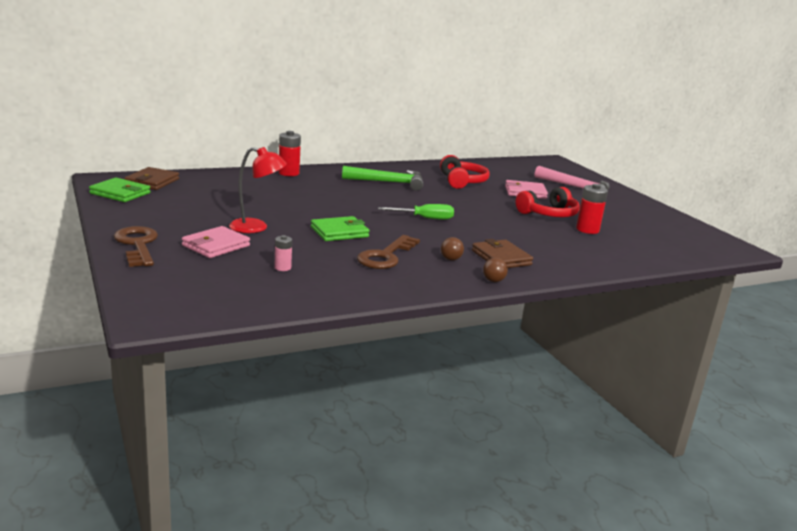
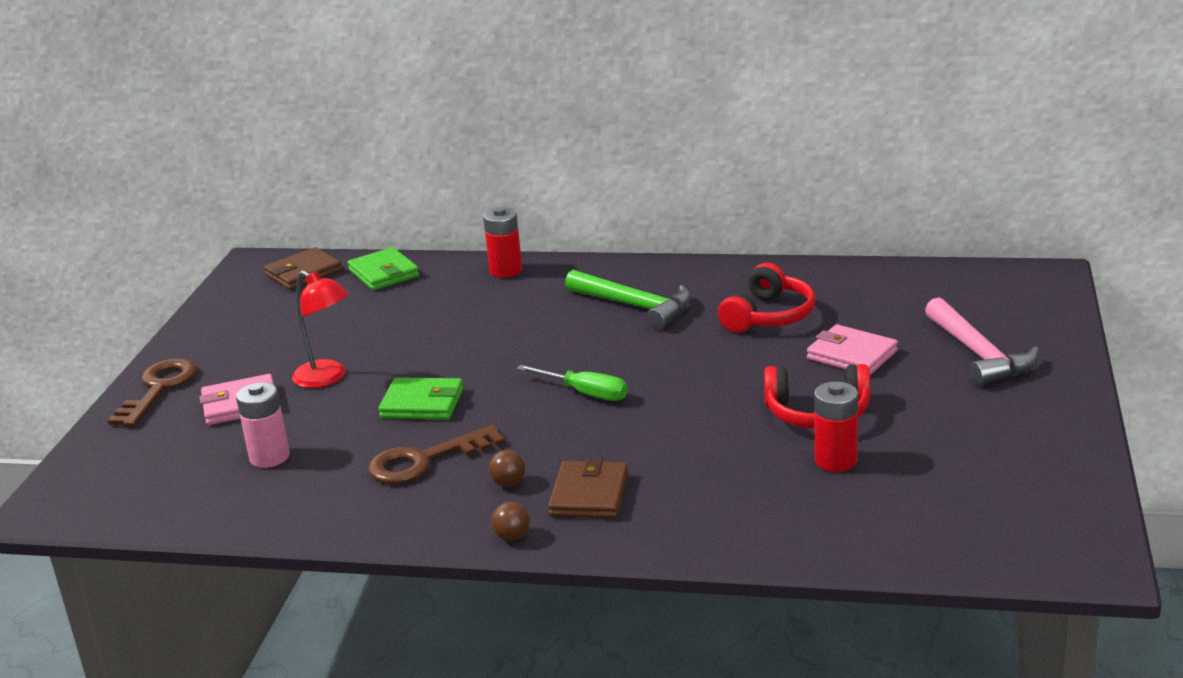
camera: 40 degrees right, 5 degrees up
(120, 193) = (241, 292): green wallet -> green wallet (384, 273)
(282, 268) = (269, 457): pink battery -> pink battery, size x1.73

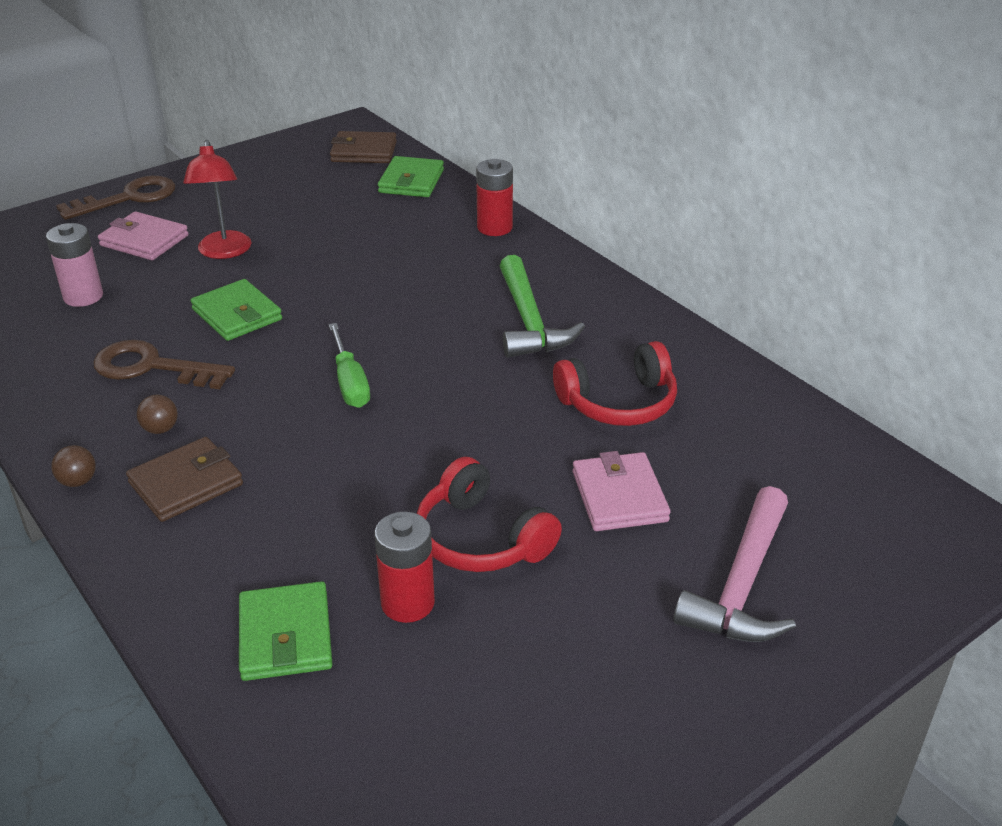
camera: 40 degrees right, 10 degrees up
(801, 513) = (285, 636): none -> green wallet

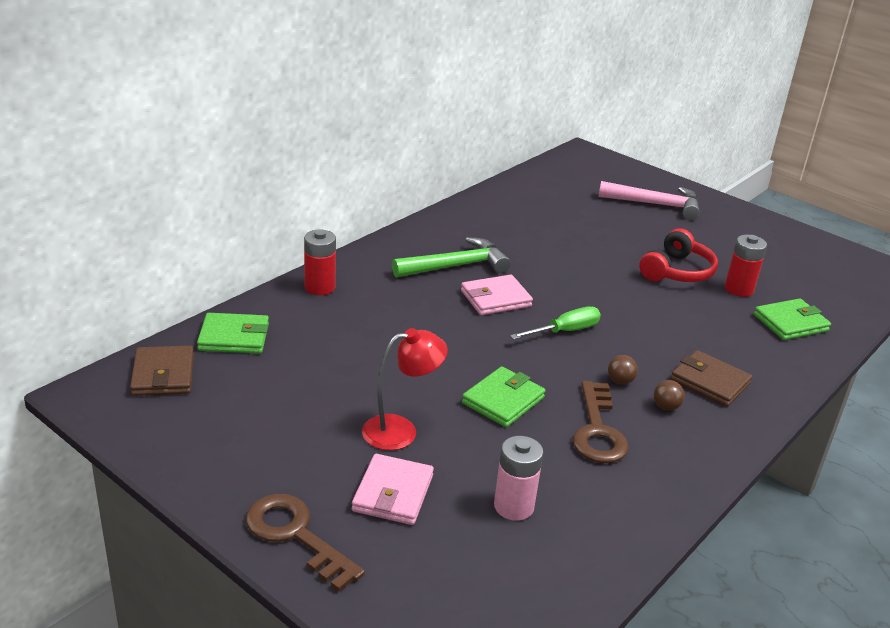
camera: 105 degrees left, 5 degrees down
(78, 481) = (742, 432): brown ball -> brown ball (620, 381)
(618, 402) = (532, 234): red headphones -> none
(619, 496) = (615, 233): pink wallet -> pink wallet (495, 299)

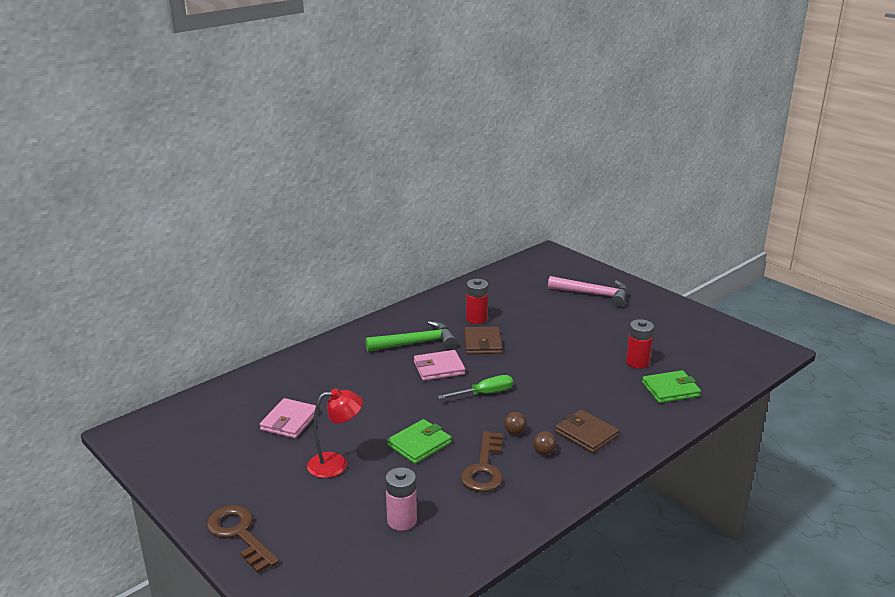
camera: 10 degrees right, 5 degrees down
(163, 375) = (178, 420): brown wallet -> brown wallet (482, 343)
(234, 337) = (235, 394): green wallet -> none
(319, 287) = (308, 358): red battery -> red battery (476, 319)
(393, 493) = (316, 508): pink wallet -> pink wallet (289, 421)
(676, 271) = (591, 348): red headphones -> none

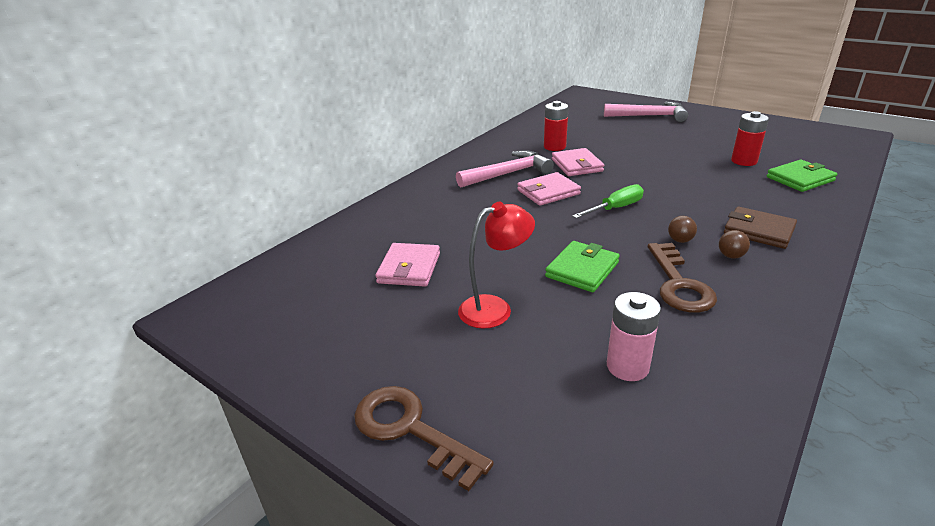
camera: 10 degrees left, 5 degrees up
(416, 343) = (508, 174): green hammer -> pink hammer
(482, 343) = (577, 165): brown wallet -> pink wallet

